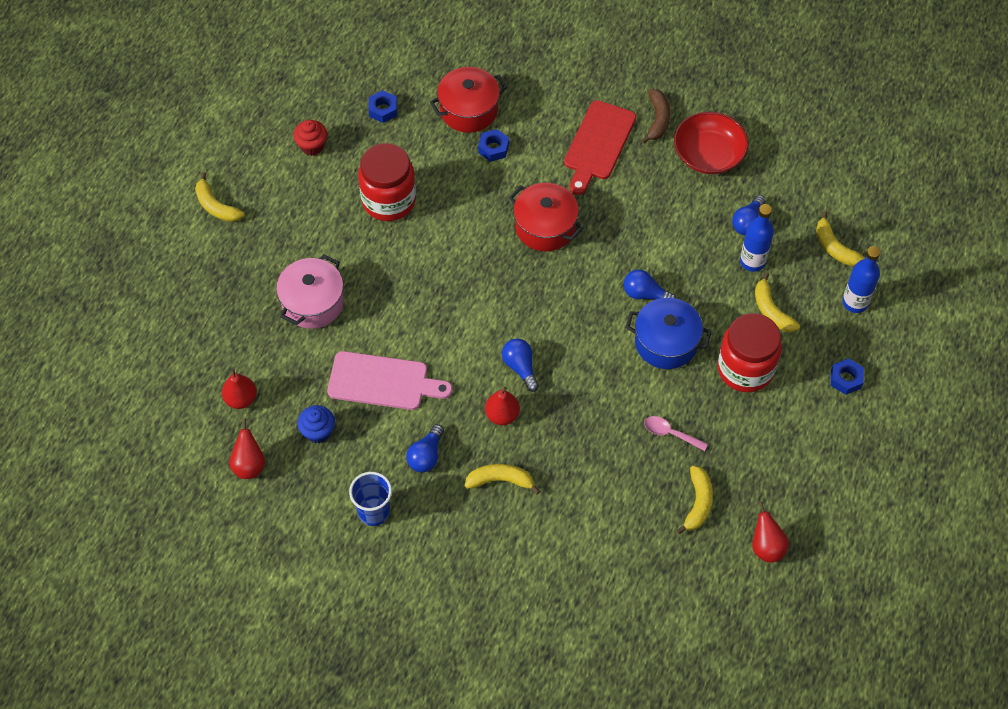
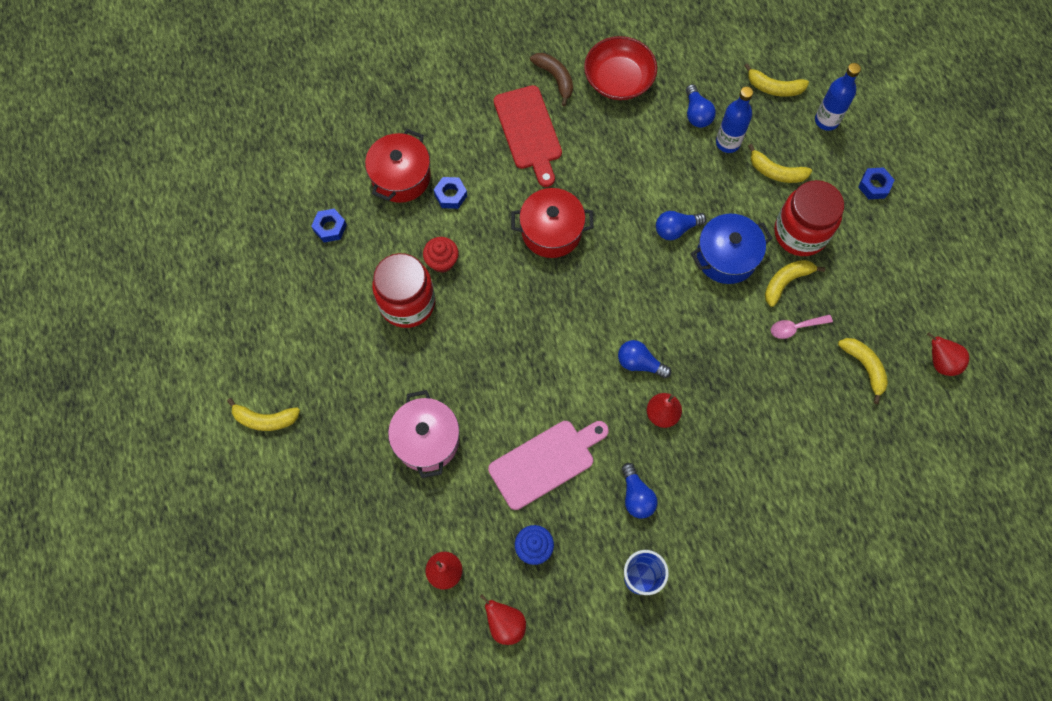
camera: 40 degrees left, 10 degrees up
(312, 146) = (299, 303): red cupcake -> red cupcake (442, 261)
(500, 480) = (710, 469): yellow banana -> yellow banana (786, 282)

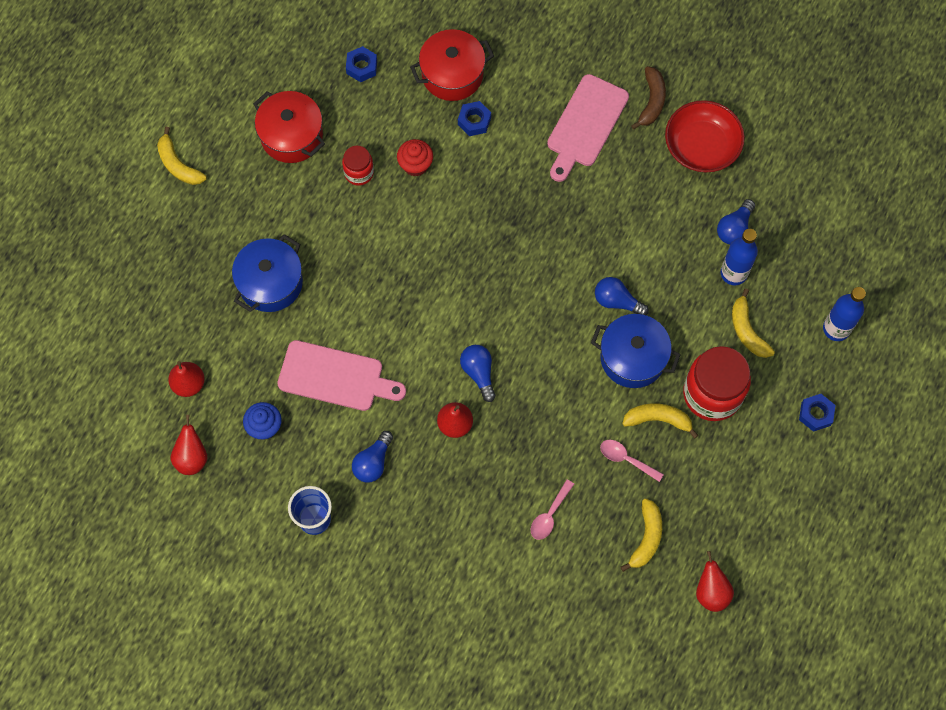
camera: 45 degrees right, 0 degrees up
(407, 303) = (359, 173): red jar -> red jar, size x0.52
(426, 440) = (270, 283): pink pot -> blue pot
(529, 131) = (585, 125): red cutting board -> pink cutting board
(551, 231) = (520, 216): red pot -> red pot (291, 136)
(774, 87) = (822, 264): yellow banana -> none
(789, 413) = (549, 515): none -> pink spoon

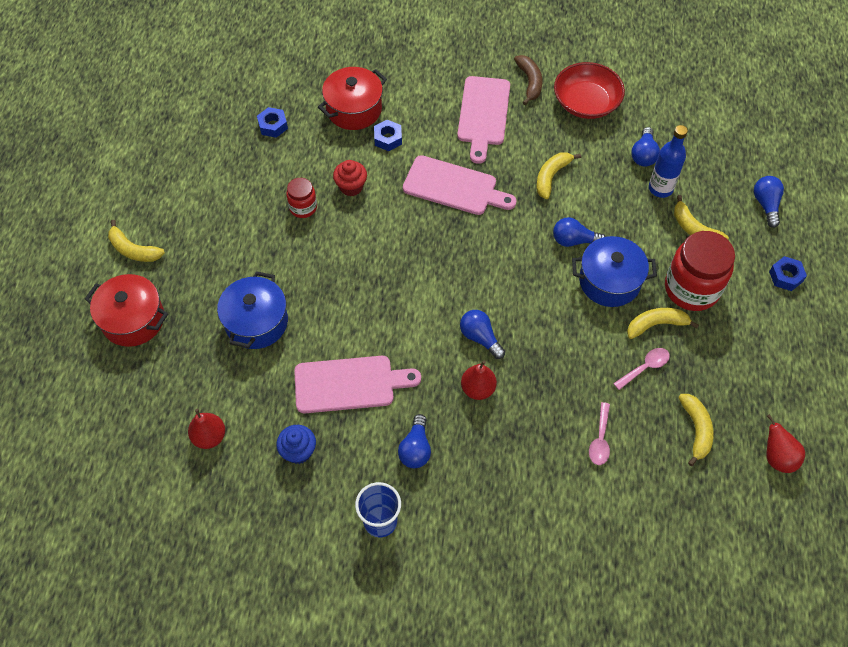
camera: 20 degrees left, 10 degrees down
(192, 457) = (236, 504): red pear -> none
(291, 136) = (231, 196): red pot -> red pot (133, 320)
(520, 200) = (454, 187): none -> pink cutting board
(625, 222) = (551, 177): none -> yellow banana
(626, 459) = (645, 367): pink spoon -> pink spoon turned 135 degrees clockwise
(836, 328) = (766, 204): blue bottle -> blue light bulb

